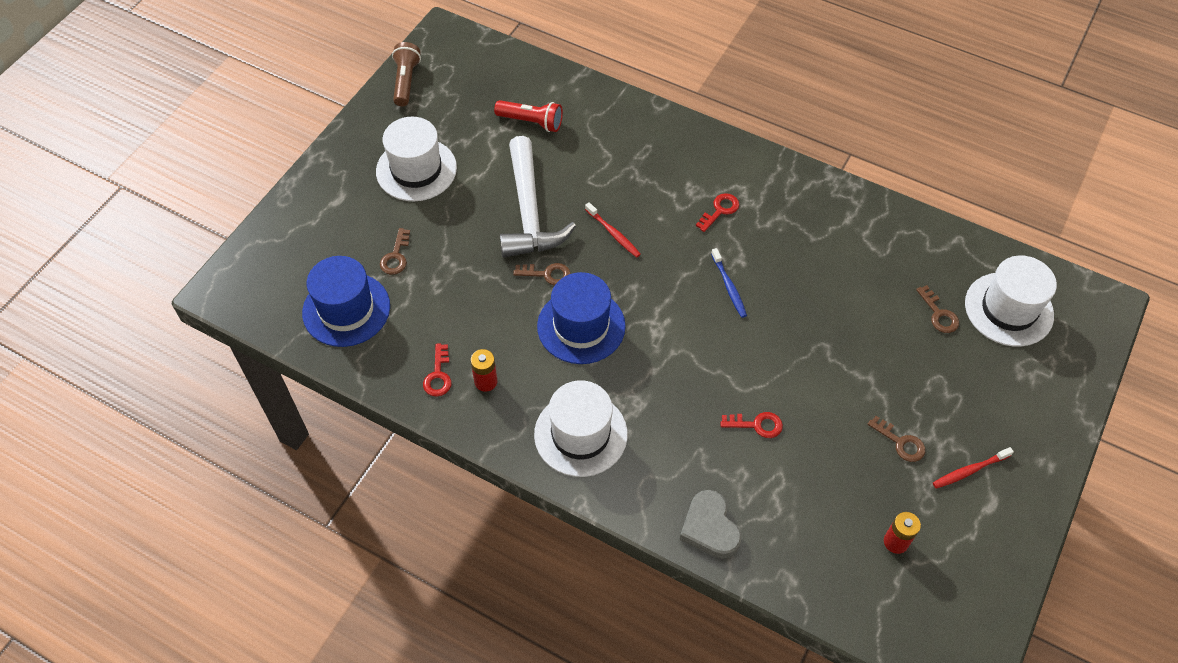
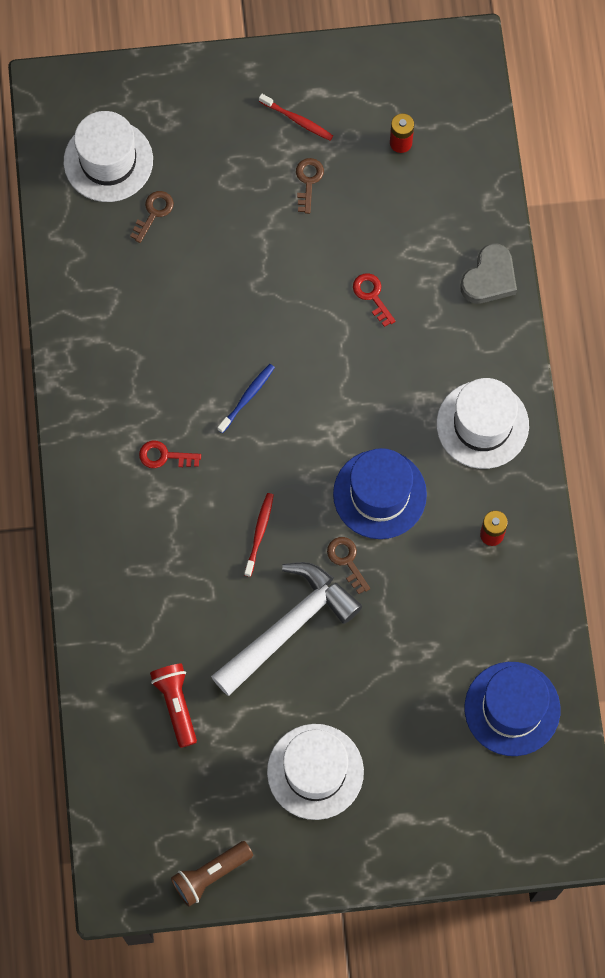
camera: 125 degrees left, 15 degrees up
(396, 256) = (426, 710): brown key -> none
(438, 375) = (515, 578): red key -> none

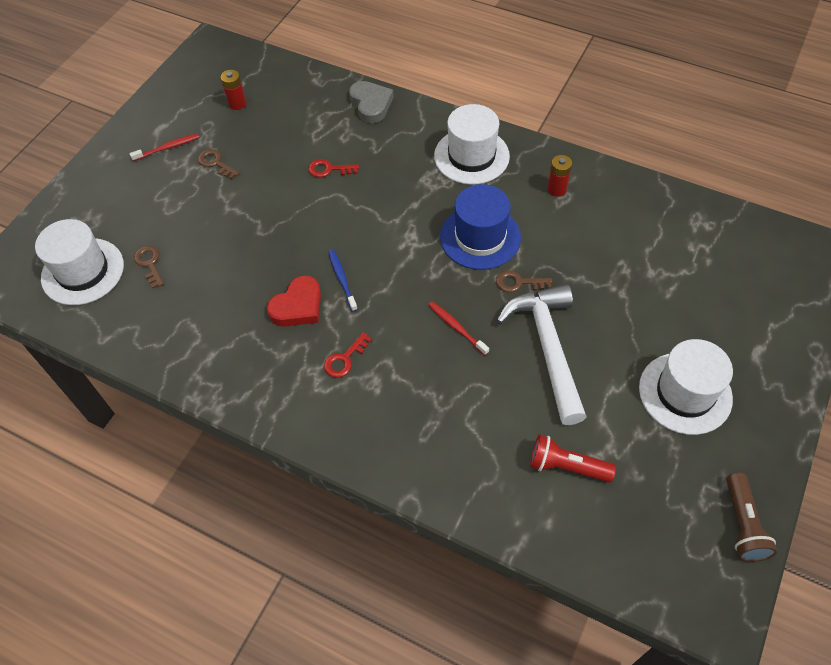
camera: 55 degrees left, 15 degrees down
(193, 378) = (298, 306): none -> red heart
(512, 709) = (700, 241): blue hat -> none

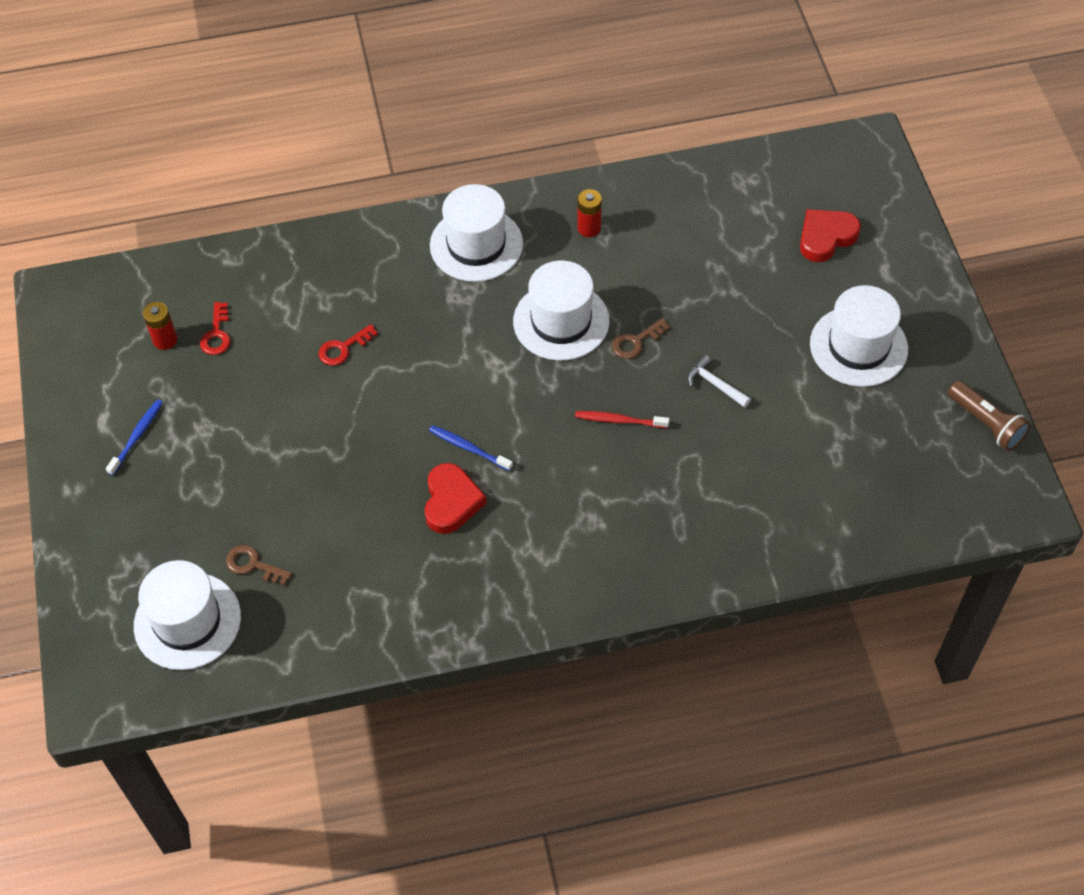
camera: 40 degrees left, 0 degrees up
(168, 148) = (137, 436): red toothbrush -> blue toothbrush
(215, 163) = (211, 419): brown key -> none
(345, 359) = (545, 518): red key -> red key (217, 334)
(371, 104) = (318, 252): grey heart -> none
(480, 237) = (561, 321): blue hat -> white hat
(548, 348) = (715, 384): white hammer -> white hammer, size x0.41
(566, 466) = (819, 474): red flashlight -> none
(730, 298) = (826, 237): none -> red heart

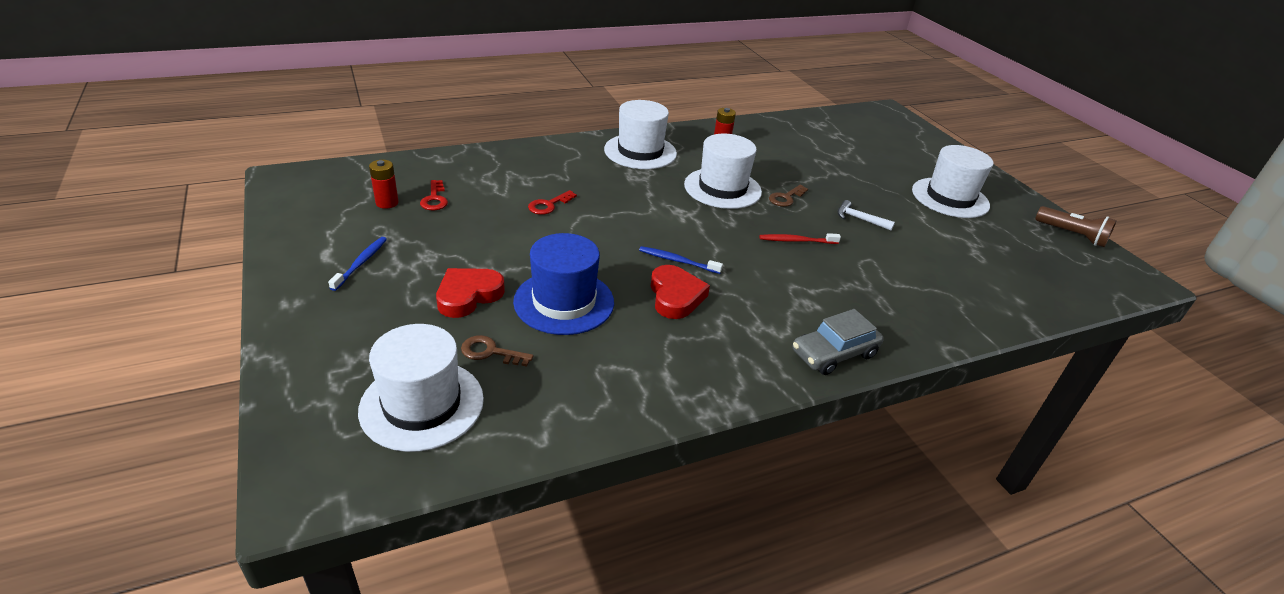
camera: 15 degrees left, 20 degrees down
(333, 503) = (564, 302): none -> blue hat
(592, 591) = (834, 353): none -> grey car
(826, 237) = (889, 148): red heart -> red heart (468, 295)

